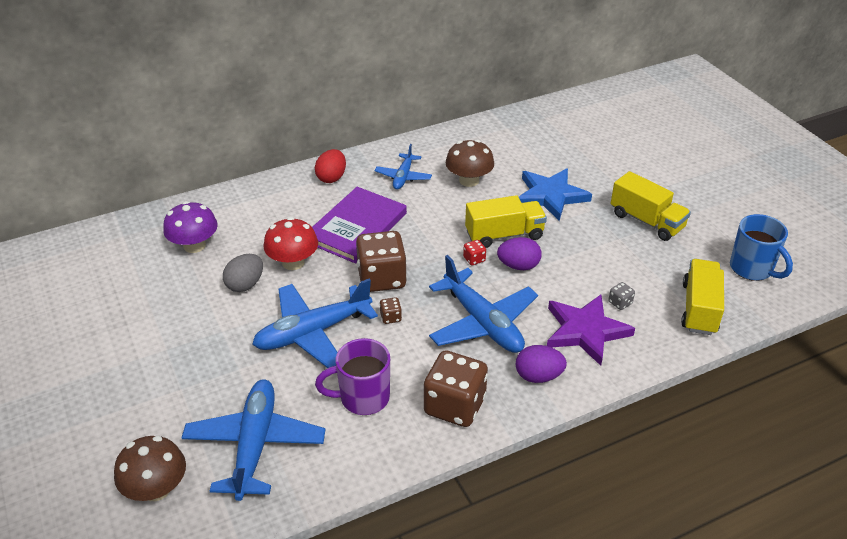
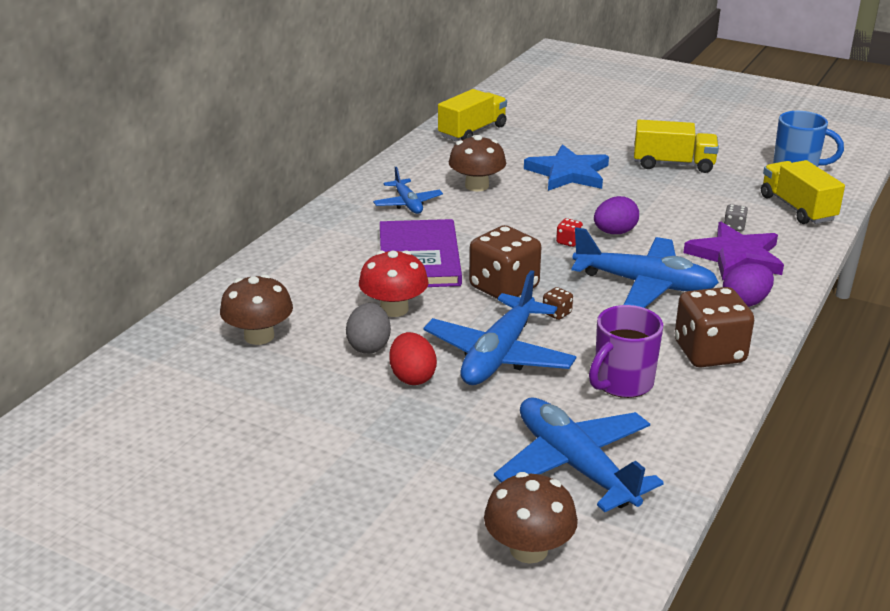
camera: 35 degrees left, 10 degrees down
(194, 245) = (259, 336): purple mushroom -> brown mushroom
(331, 178) = (332, 228): red egg -> red egg (412, 377)
(504, 235) = (569, 215): yellow truck -> yellow truck (472, 132)

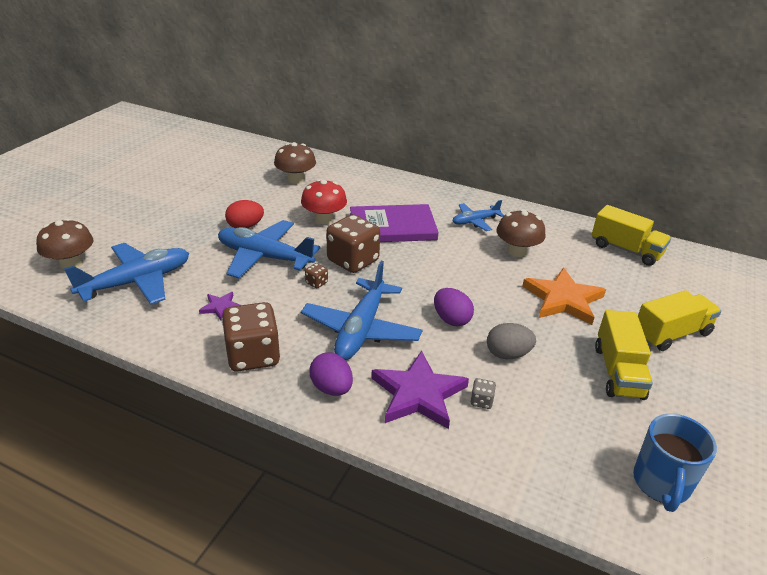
camera: 85 degrees right, 5 degrees up
(369, 346) = (281, 212): grey egg -> grey egg (507, 354)
(568, 173) = (563, 299): blue star -> orange star
(568, 242) = (429, 293): red dice -> none
(622, 383) = (220, 307): purple mug -> purple star
(797, 208) = (543, 463): yellow truck -> yellow truck (671, 334)

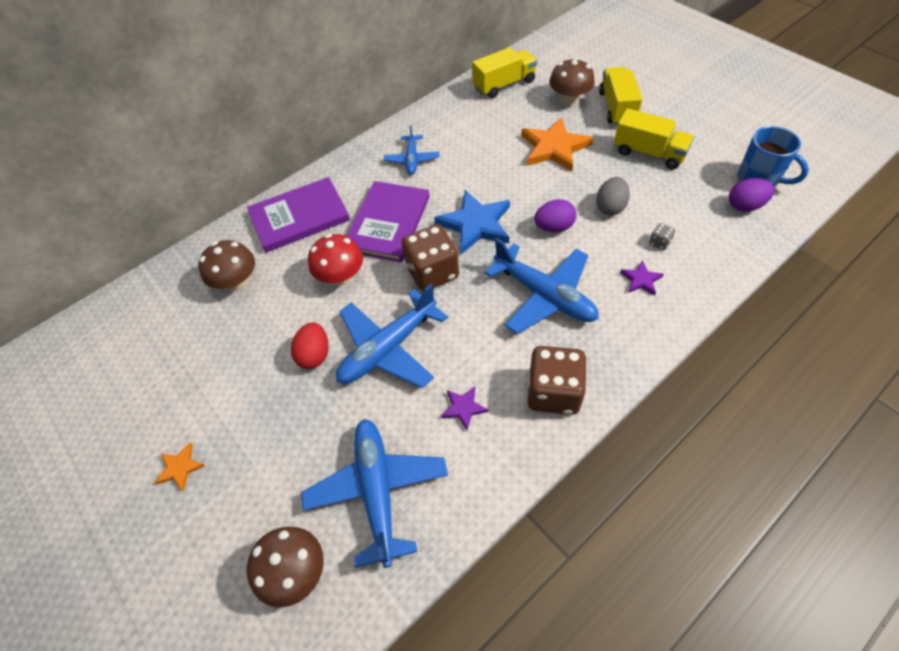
camera: 60 degrees left, 20 degrees up
(140, 201) = (180, 468): none -> orange star
(316, 283) = (457, 312): brown dice -> none
(331, 388) = (618, 339): purple egg -> purple egg (745, 206)
(372, 187) = (299, 217): none -> purple book
(418, 394) = (641, 280): purple star -> purple star, size x0.49
(422, 272) = (475, 224): none -> blue star
(517, 251) = (474, 149): brown mushroom -> brown mushroom (569, 99)

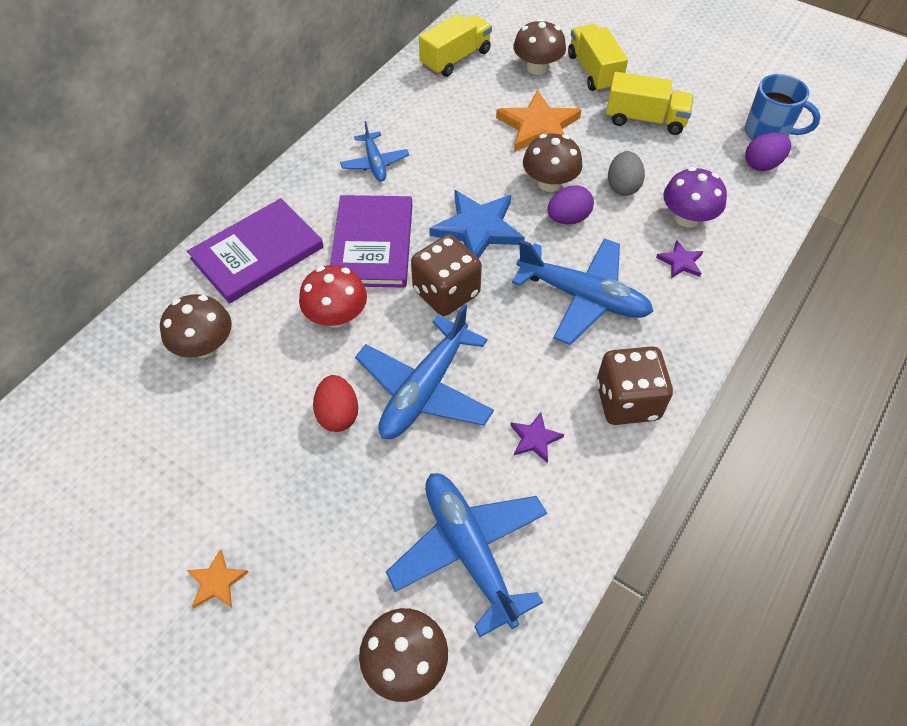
camera: 20 degrees left, 0 degrees up
(548, 195) = (549, 183): none -> brown mushroom
(659, 242) = (687, 218): grey dice -> purple mushroom

